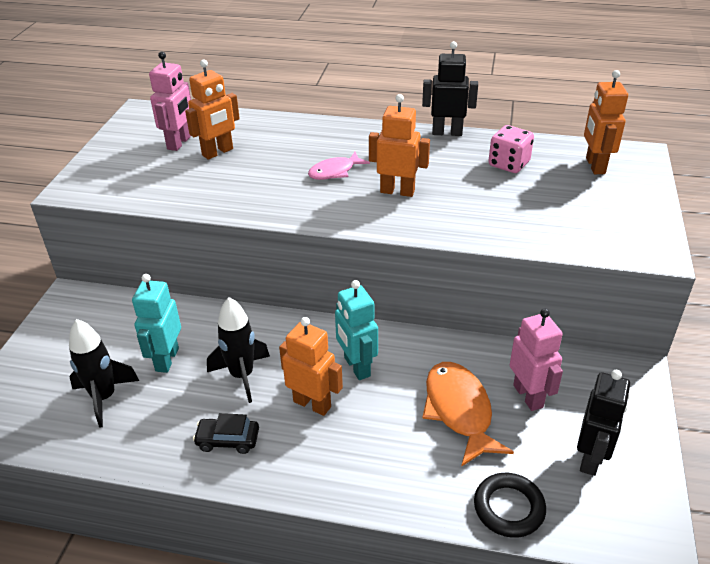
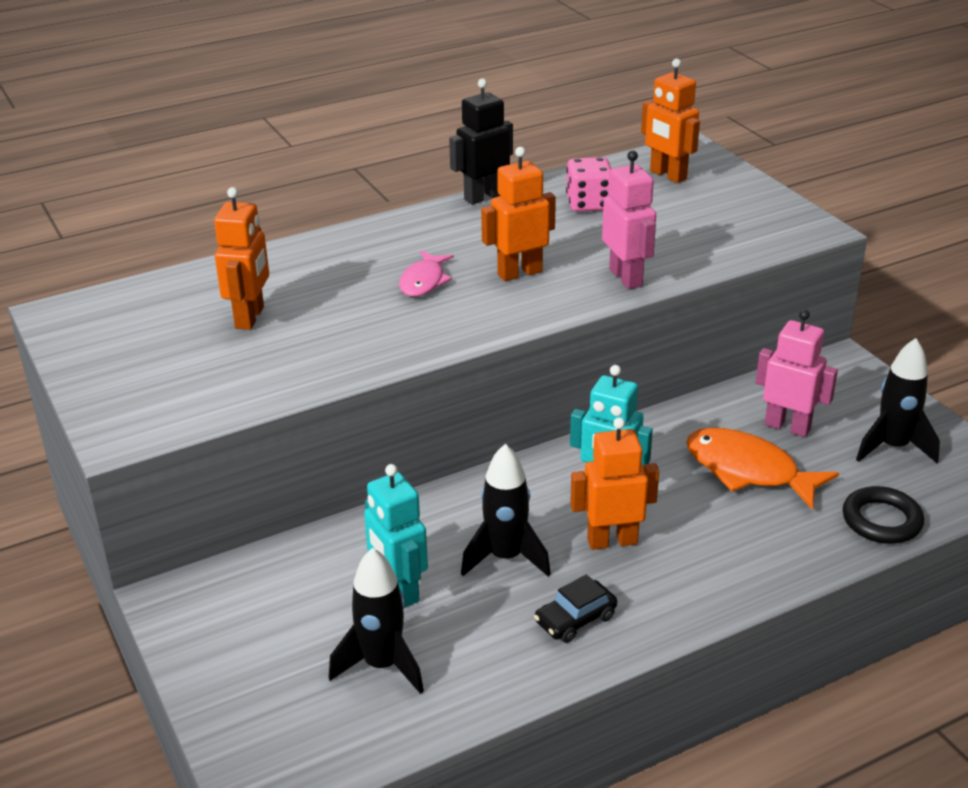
camera: 40 degrees left, 5 degrees down
(179, 143) = (180, 328): pink robot -> pink robot (626, 278)
(591, 458) = (892, 447): black robot -> black rocket

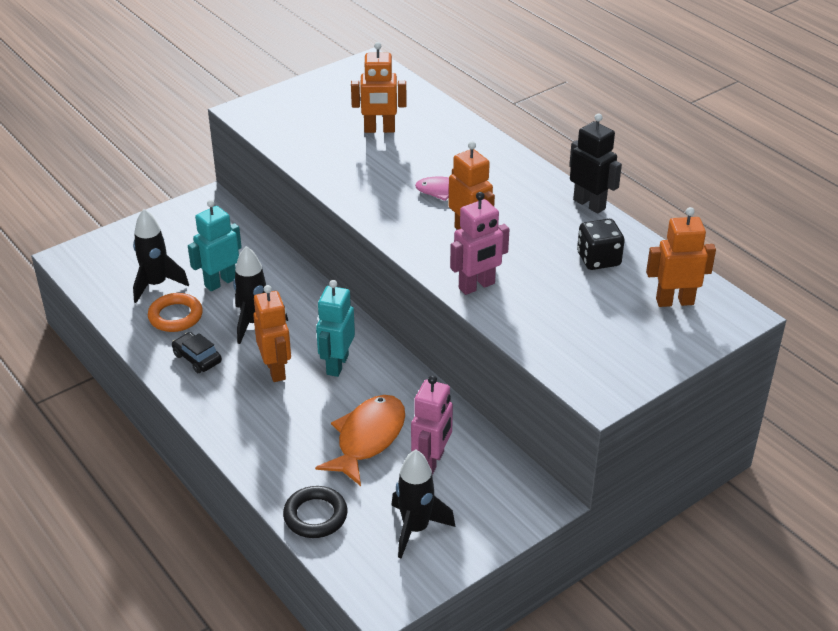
camera: 80 degrees right, 5 degrees up
(470, 642) = (175, 316): none -> orange ring
(589, 204) = (598, 259): pink dice -> black dice
(667, 175) = (674, 301): orange robot -> orange robot turned 45 degrees clockwise

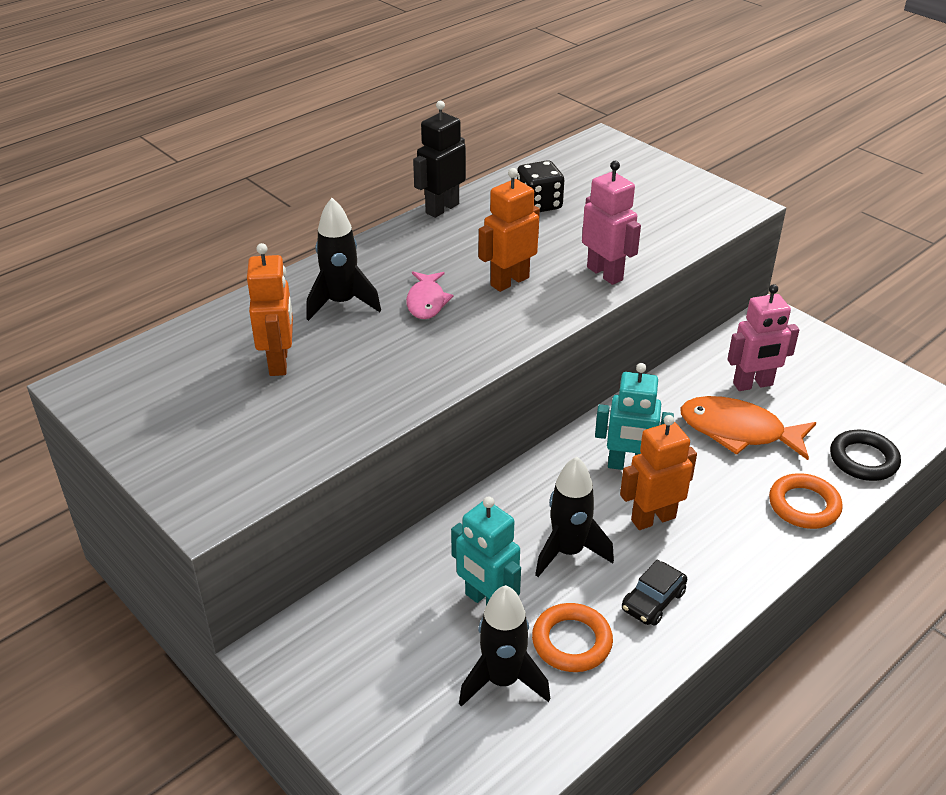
camera: 95 degrees left, 0 degrees up
(268, 461) = (804, 505): none -> orange ring
(415, 529) = (844, 390): black rocket -> black rocket (341, 303)
(432, 462) = (753, 384): pink robot -> pink robot turned 150 degrees clockwise
(674, 301) = (594, 168): orange robot -> none

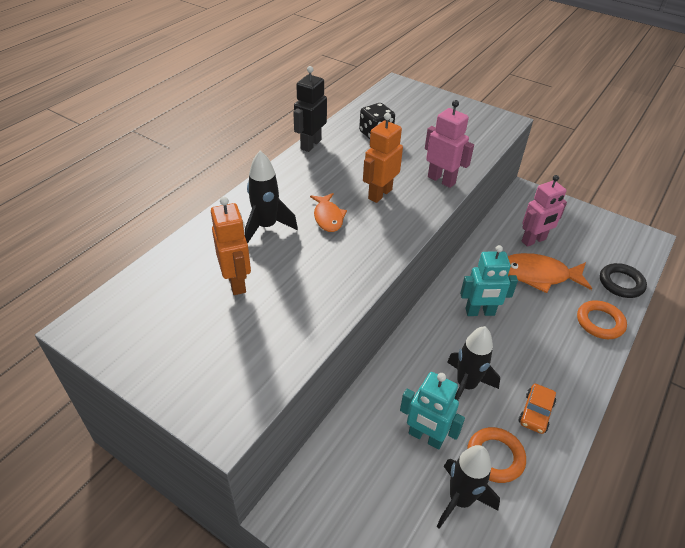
camera: 15 degrees left, 5 degrees up
(426, 302) = (328, 217): pink fish -> orange fish
(653, 518) = (511, 349): orange robot -> none
(653, 601) = (535, 412): black car -> orange car

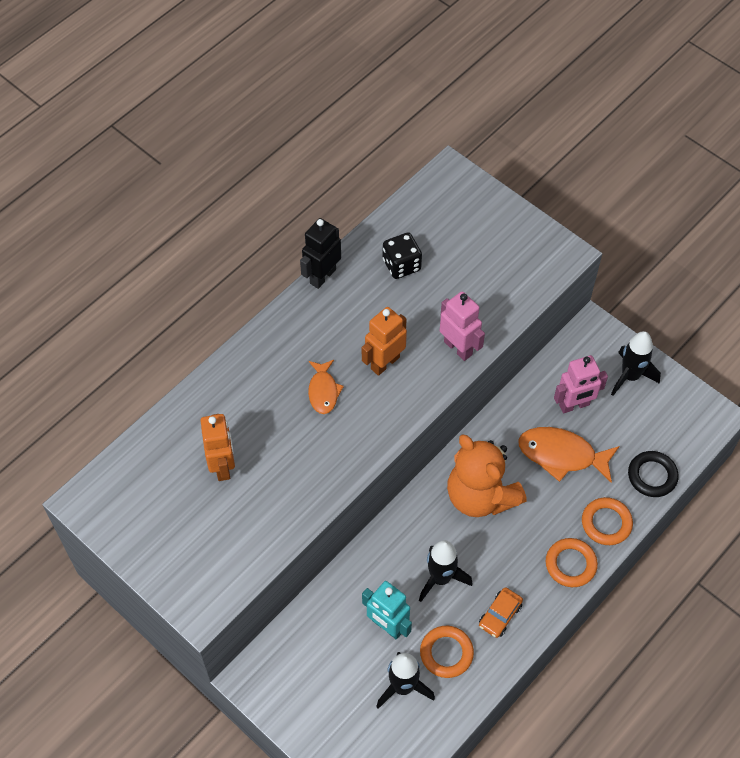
camera: 10 degrees right, 15 degrees up
(266, 227) = (258, 398): black rocket -> black rocket (630, 376)
(480, 312) = (480, 496): turquoise robot -> orange teddy bear
(583, 359) = (570, 564): none -> orange ring

